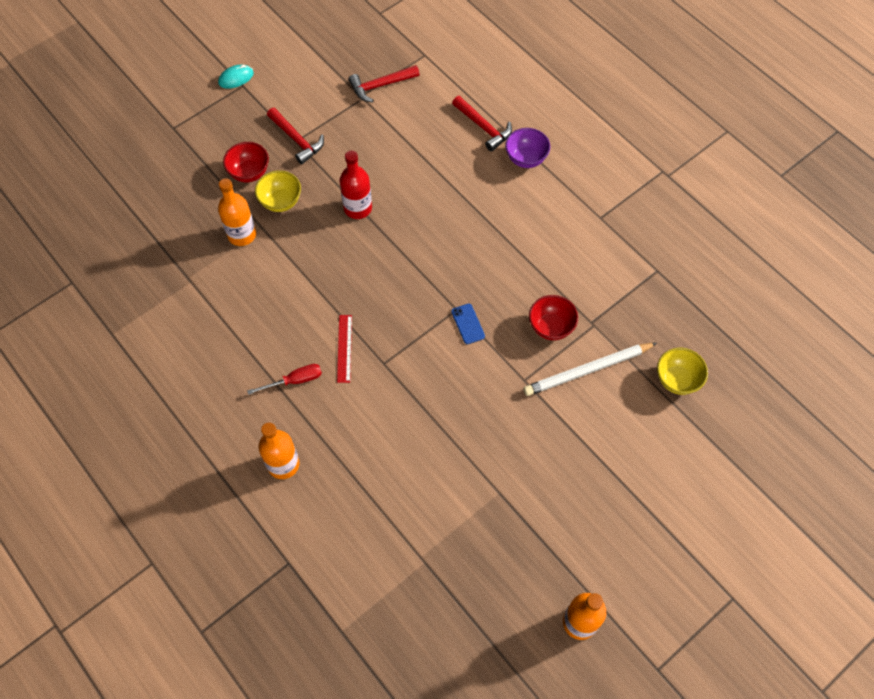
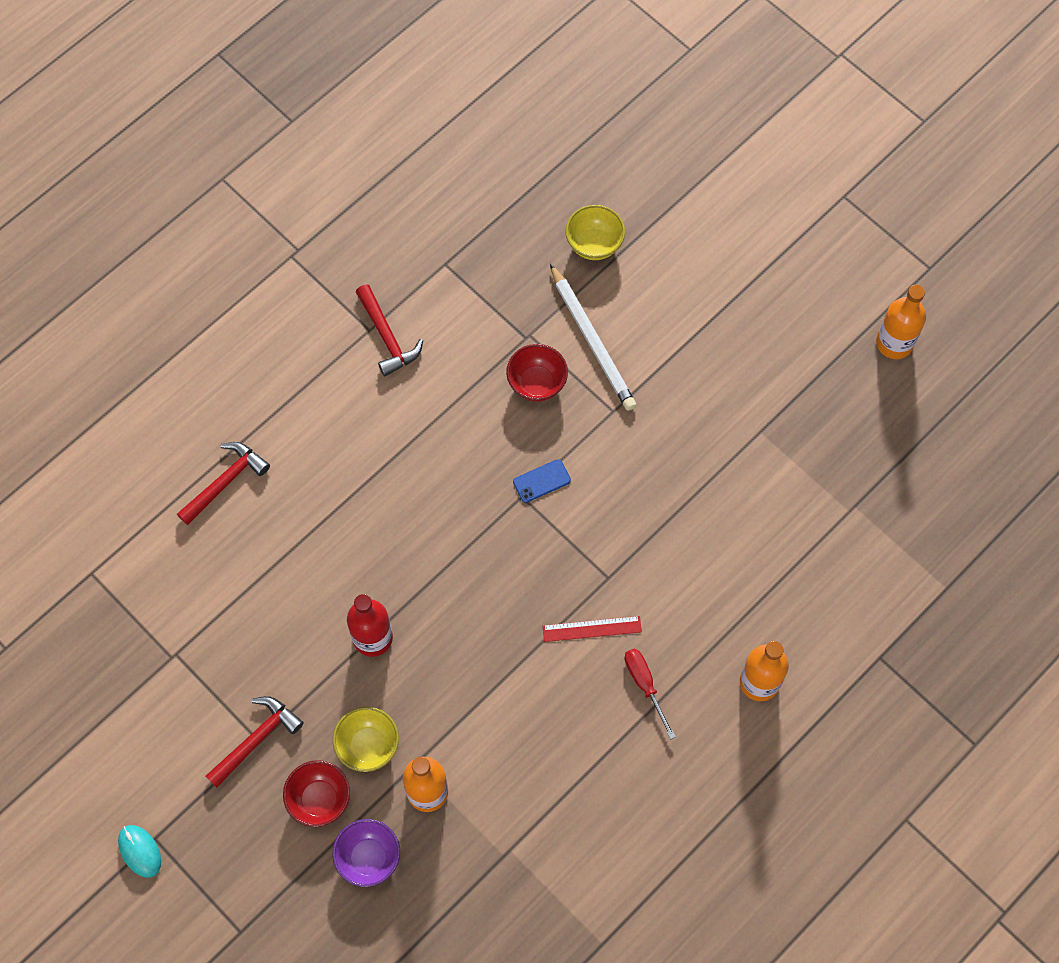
camera: 95 degrees left, 5 degrees up
(381, 85) = (151, 630): red hammer -> red hammer (387, 337)
(526, 159) = (278, 424): purple bowl -> purple bowl (368, 858)

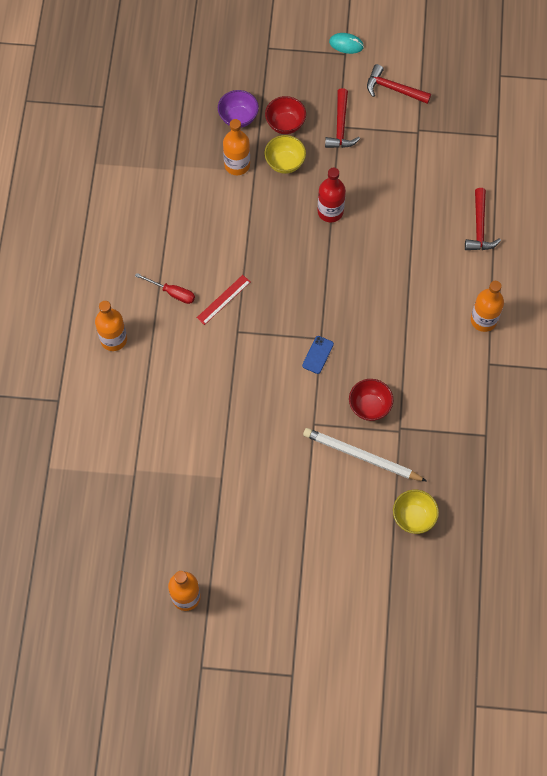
camera: 140 degrees right, 0 degrees up
(327, 378) = (483, 320): none -> orange bottle
(387, 337) = (475, 368): red hammer -> red hammer (393, 89)

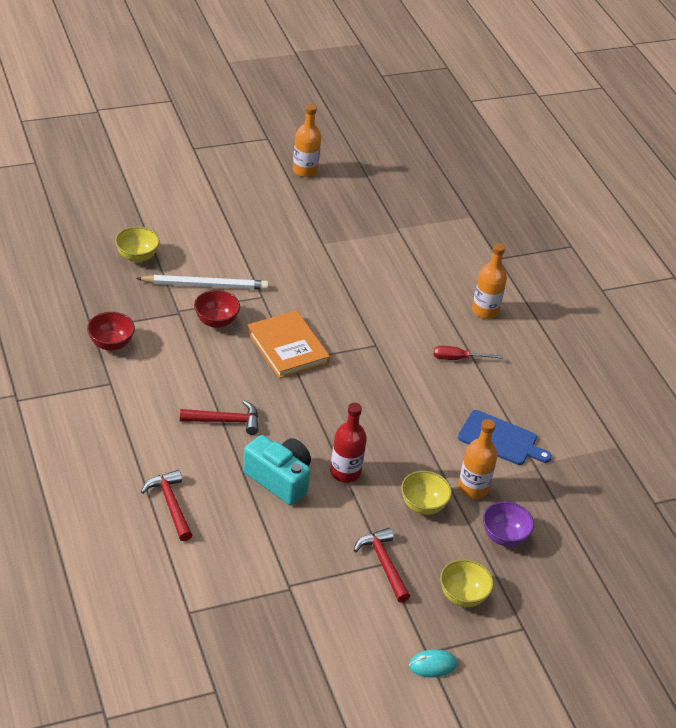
camera: 150 degrees right, 25 degrees down
(187, 201) = (500, 439): none -> blue cutting board
(223, 299) = (406, 366): red ruler -> none
(285, 124) = (448, 546): red bowl -> red bowl (111, 344)
(297, 84) = (463, 596): none -> yellow bowl
(318, 355) = (287, 347): blue phone -> orange book
(385, 222) = (279, 479): none -> turquoise camera
(393, 89) = (344, 628): red hammer -> red hammer (225, 421)
(483, 320) = (131, 419): orange bottle -> none

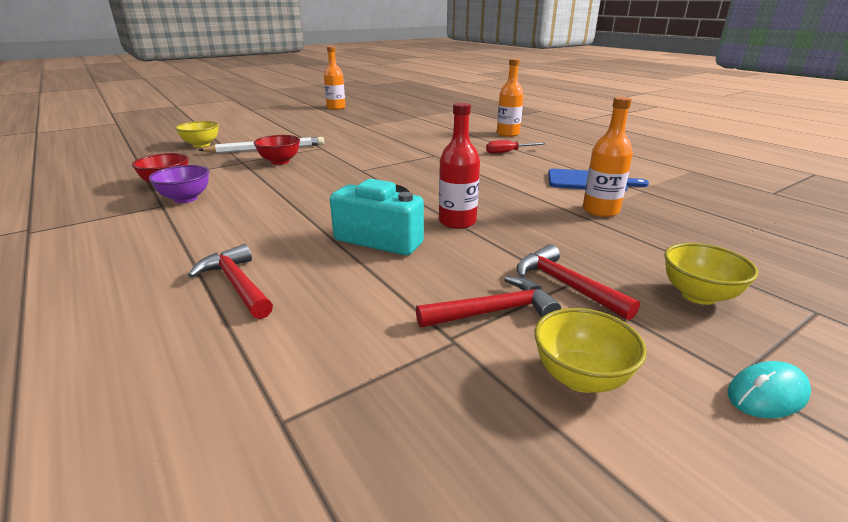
camera: 10 degrees left, 15 degrees down
(225, 421) = (302, 210): red hammer -> red hammer (493, 311)
(287, 347) = (353, 165): orange book -> none
(423, 505) = (563, 230): yellow bowl -> yellow bowl (580, 377)
(504, 536) = (675, 236): purple bowl -> purple bowl (186, 199)

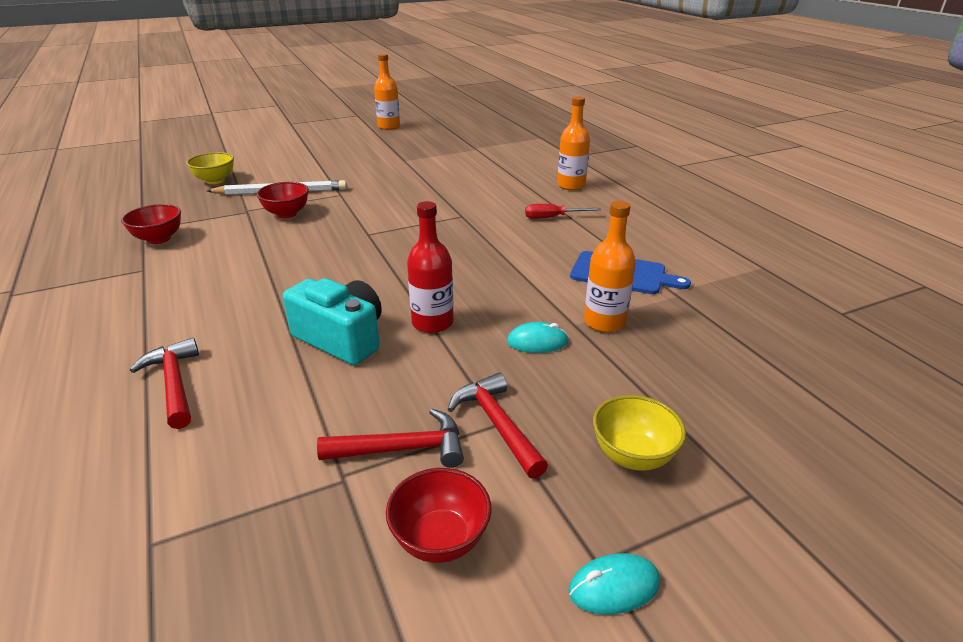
camera: 10 degrees right, 5 degrees up
(186, 199) = (169, 262): purple bowl -> none
(556, 227) = (537, 342): none -> turquoise mouse
(580, 377) = (440, 539): yellow bowl -> red bowl

